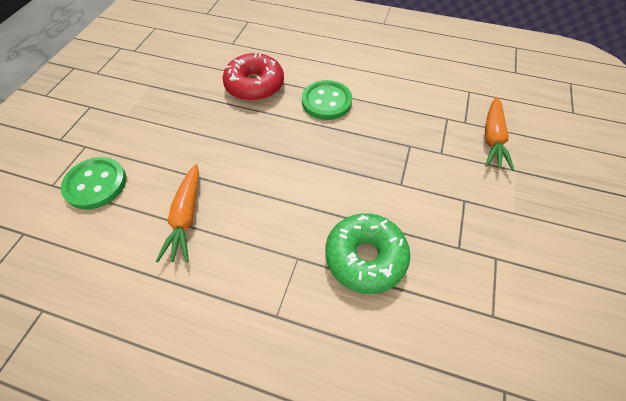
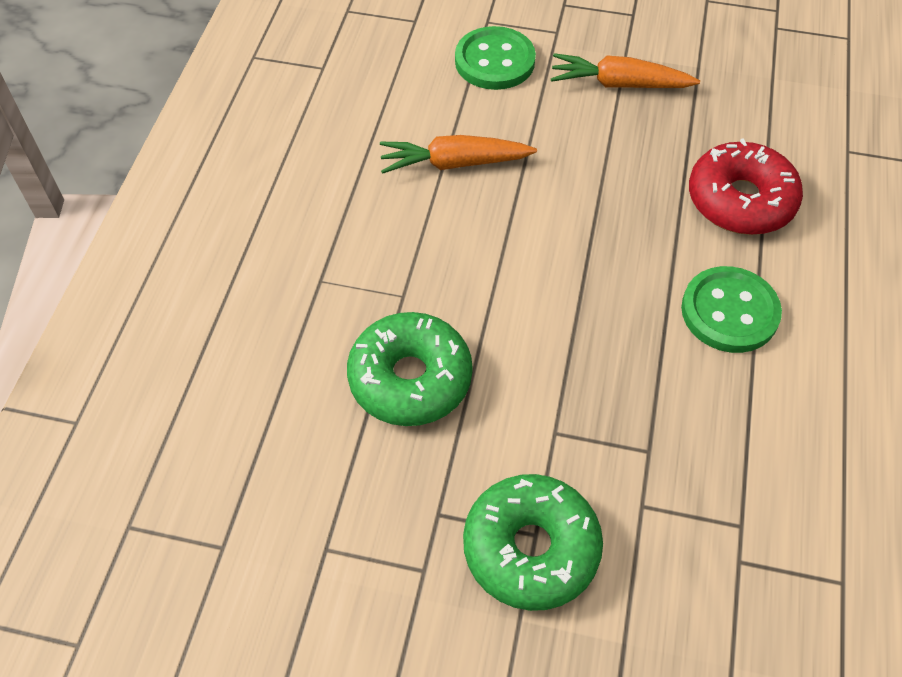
camera: 85 degrees right, 0 degrees up
(473, 203) = (531, 548): none -> green donut
(492, 138) = (703, 610): orange carrot -> orange carrot (619, 84)

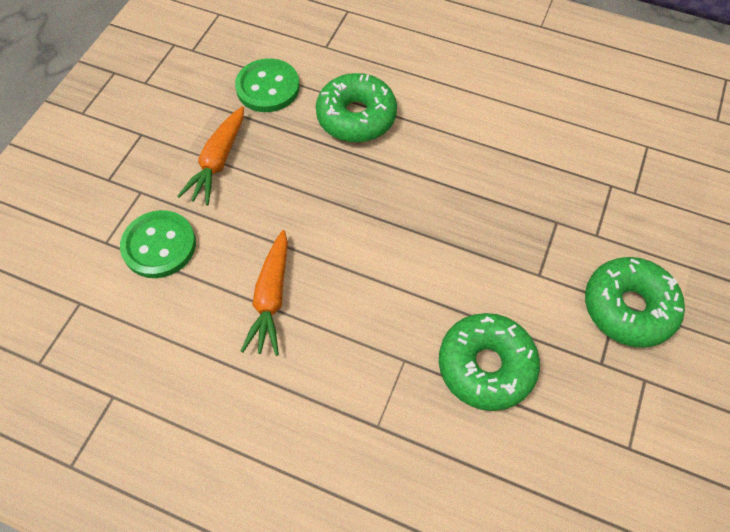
camera: 80 degrees left, 5 degrees up
(729, 312) = (451, 149): green button -> green button (268, 87)
(740, 200) = (356, 117): red donut -> green donut

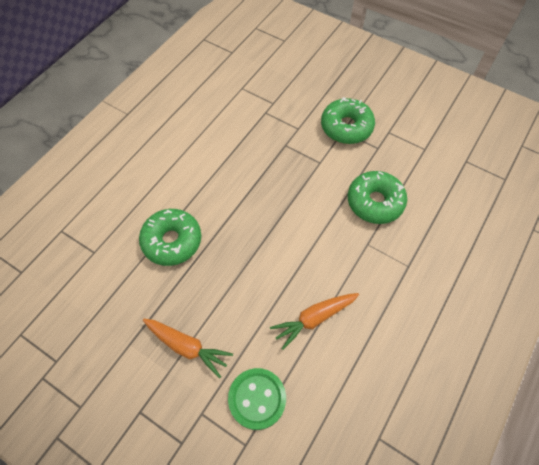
camera: 80 degrees left, 0 degrees up
(268, 87) = (122, 301): green button -> none
(271, 298) = (314, 318): orange carrot -> orange carrot turned 135 degrees clockwise

